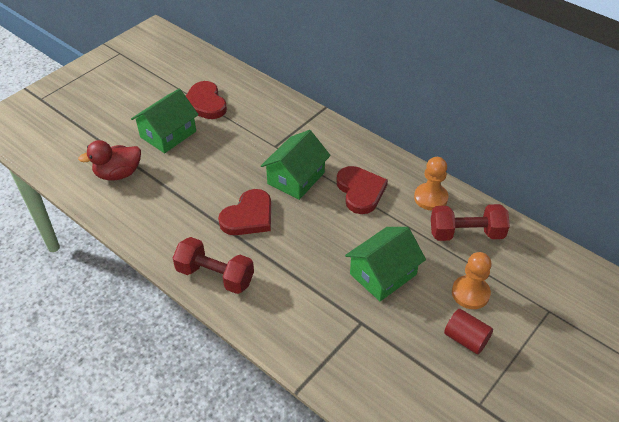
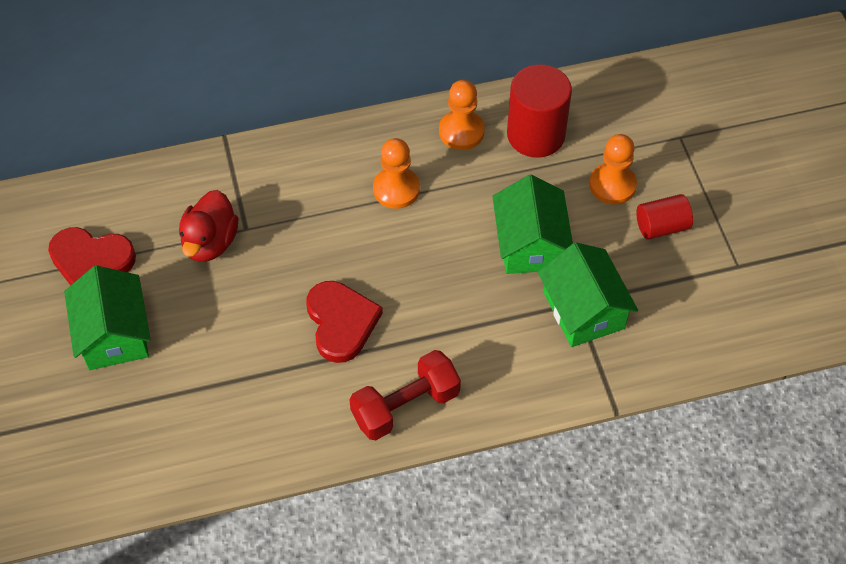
camera: 55 degrees left, 10 degrees up
(118, 174) = (140, 429): red duck -> red duck (210, 242)
(296, 178) = (320, 239): green house -> green house (583, 310)
(360, 191) = (396, 189): red heart -> orange pawn
(466, 233) = (536, 135): red dumbbell -> red cylinder

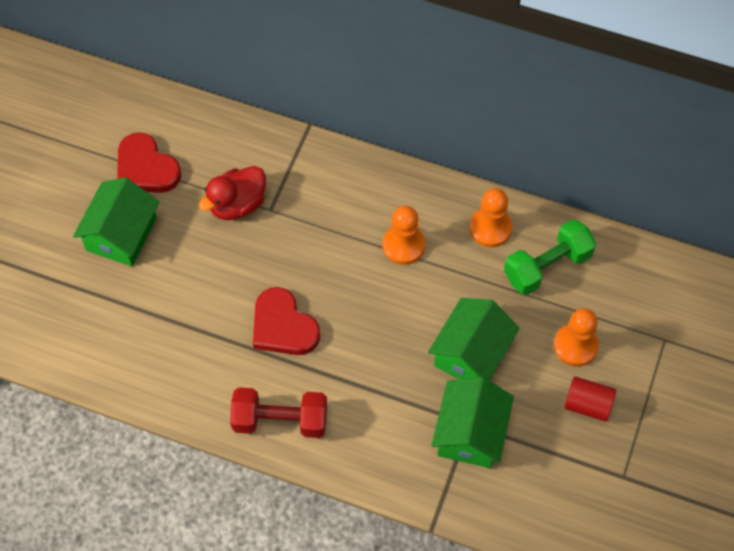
camera: 35 degrees right, 5 degrees up
(341, 322) = (283, 326): red heart -> red heart turned 120 degrees clockwise
(536, 135) = (547, 266): red cylinder -> green dumbbell

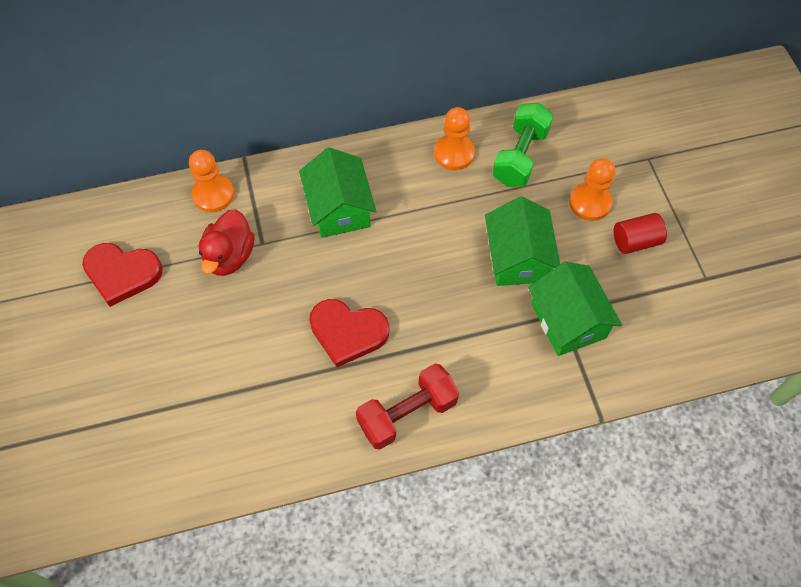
camera: 35 degrees left, 0 degrees up
(121, 234) = (141, 343): green house -> green house (339, 208)
(403, 245) = (396, 206): orange pawn -> orange pawn (213, 194)

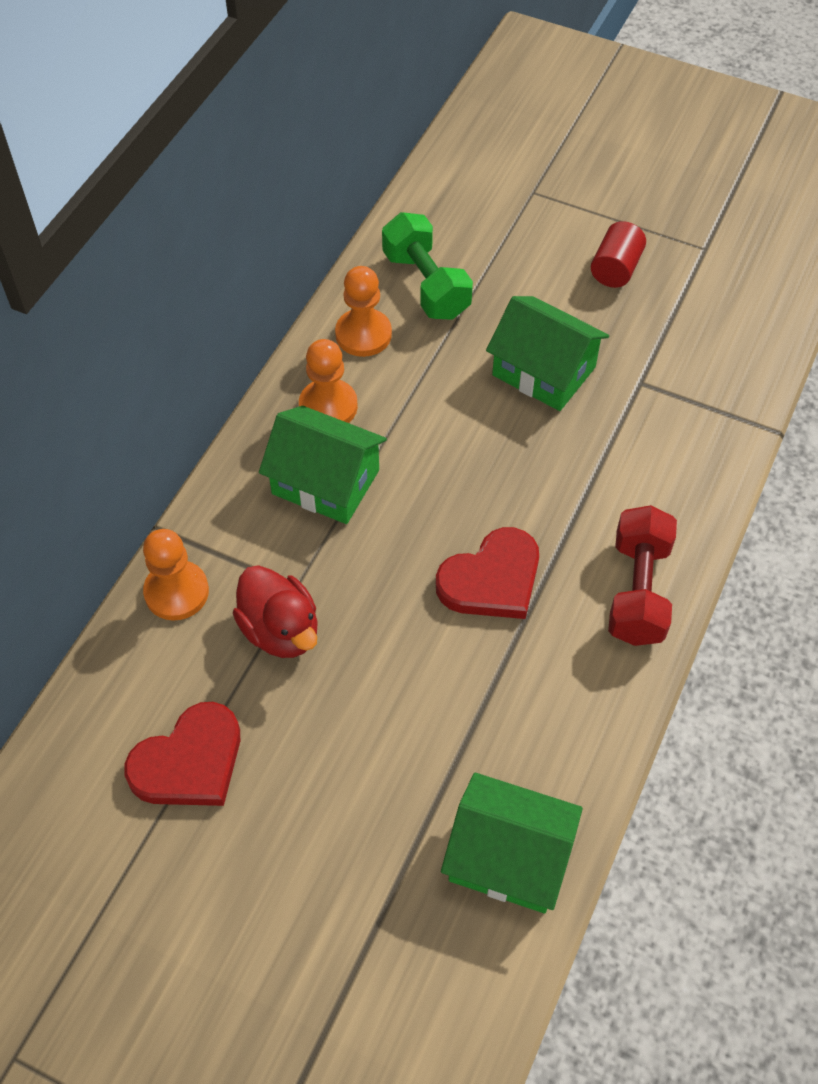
camera: 50 degrees left, 5 degrees down
(568, 320) = (653, 382): green house -> green house (508, 857)
(590, 202) = (537, 270): orange pawn -> orange pawn (328, 406)

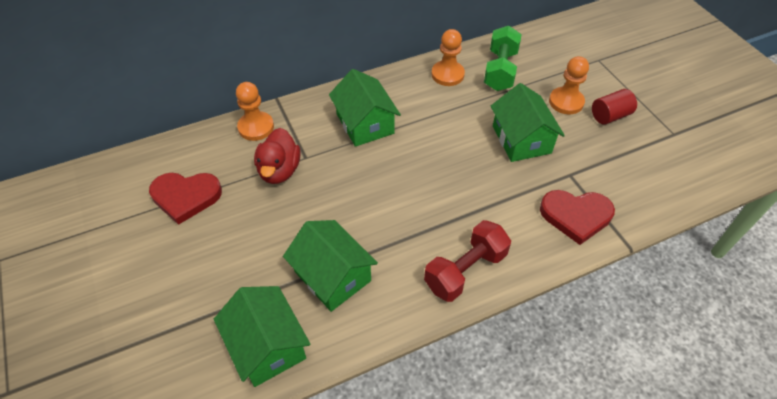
camera: 40 degrees right, 5 degrees down
(328, 406) = (399, 94): orange pawn -> orange pawn (566, 102)
(492, 579) = (396, 214): red heart -> red heart (576, 216)
(496, 715) = (332, 276): none -> green house

